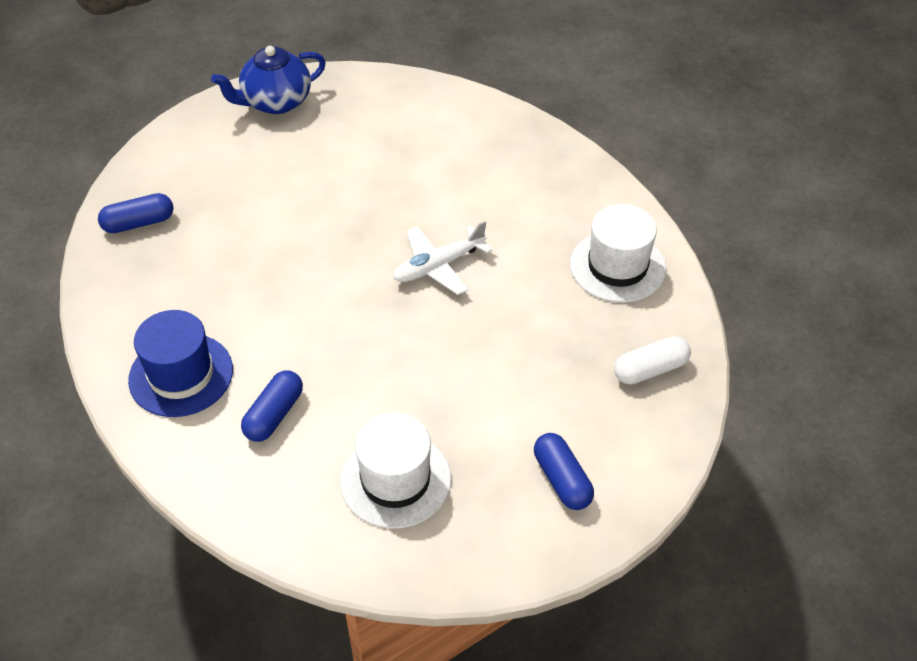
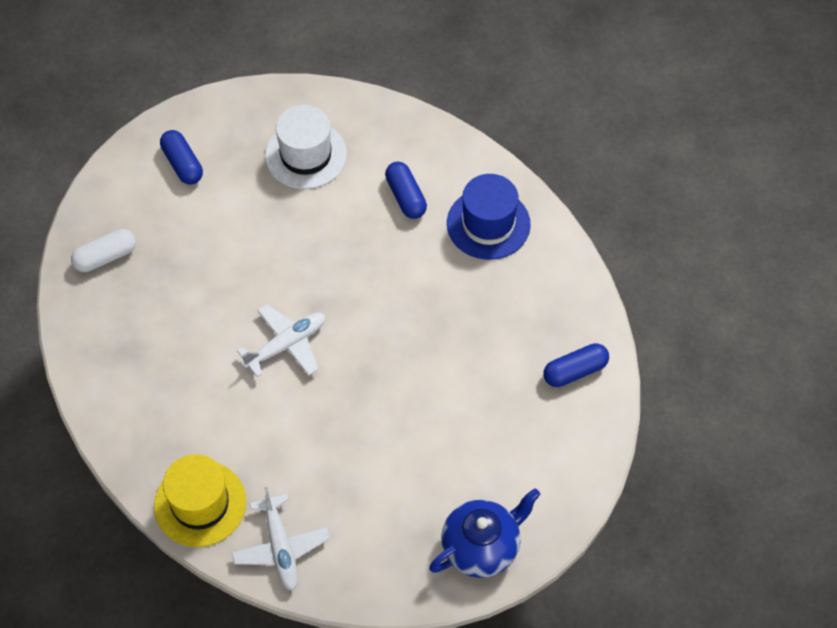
camera: 175 degrees right, 10 degrees up
(274, 415) = (405, 197): blue capsule -> blue capsule turned 45 degrees counterclockwise
(456, 112) = (281, 548): none -> white plane
(530, 145) = (200, 504): none -> yellow hat
(617, 266) = (122, 357): white hat -> none

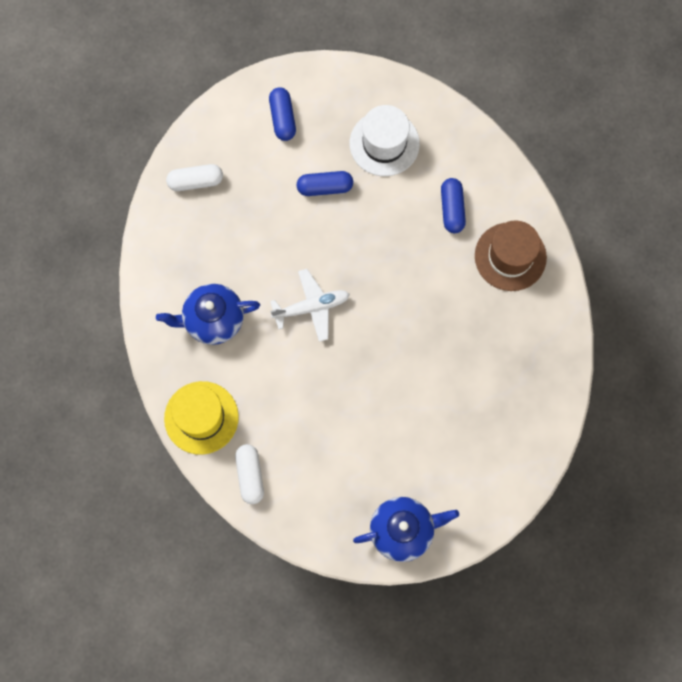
camera: 20 degrees right, 15 degrees up
(176, 394) = (213, 320): none -> blue teapot
(281, 548) = (250, 475): white plane -> white capsule
(488, 224) = (510, 256): blue hat -> brown hat
(575, 371) = (531, 410): blue capsule -> blue capsule (325, 187)

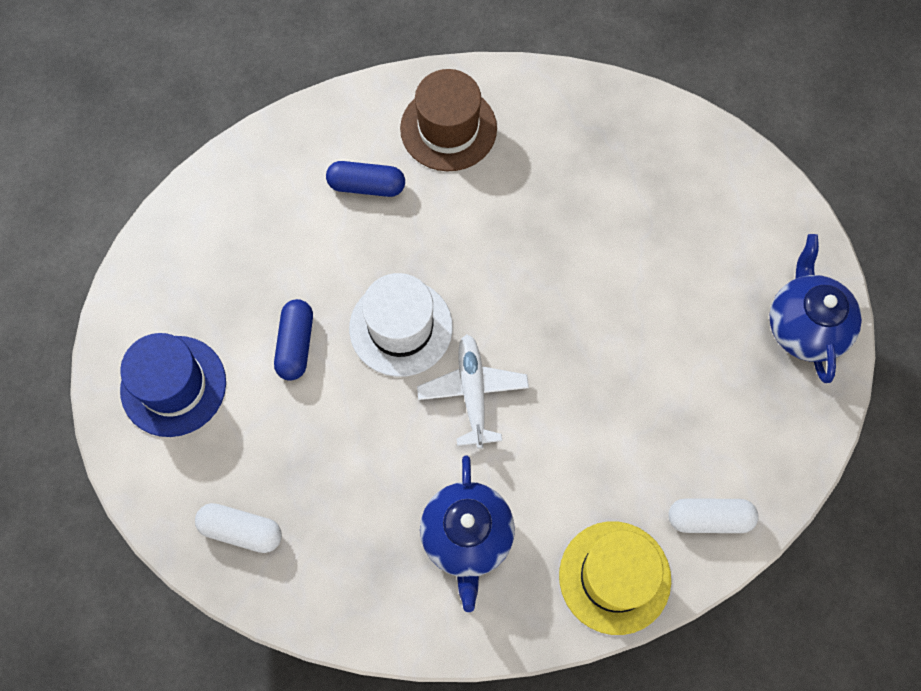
camera: 80 degrees left, 5 degrees down
(195, 181) = (241, 530): white capsule -> white capsule turned 75 degrees counterclockwise
(283, 118) = (173, 386): blue capsule -> blue hat
(384, 143) = (249, 254): white hat -> white hat (401, 327)

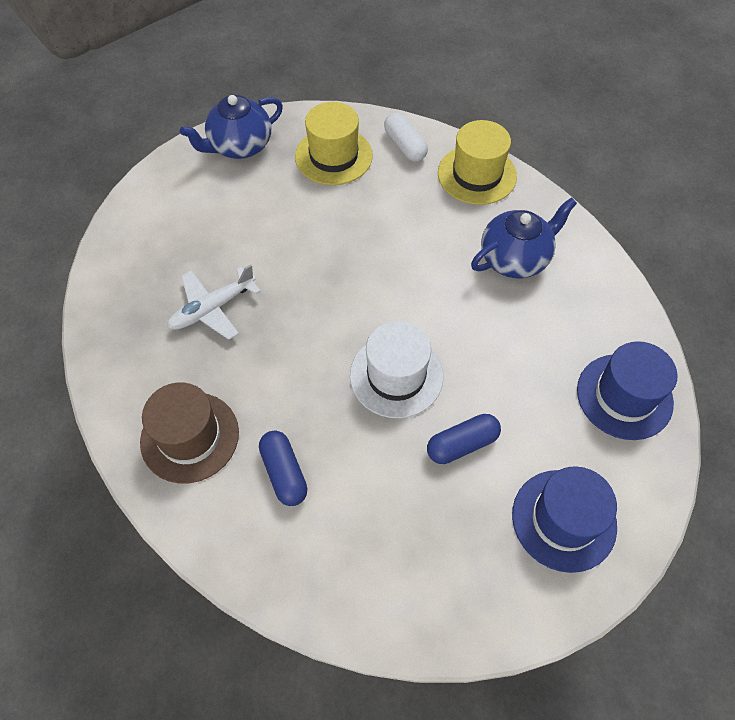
camera: 120 degrees left, 10 degrees down
(241, 530) = (624, 396): white capsule -> blue hat
(472, 392) = (414, 304): white plane -> white plane (212, 309)
(734, 423) = (333, 156): none -> yellow hat

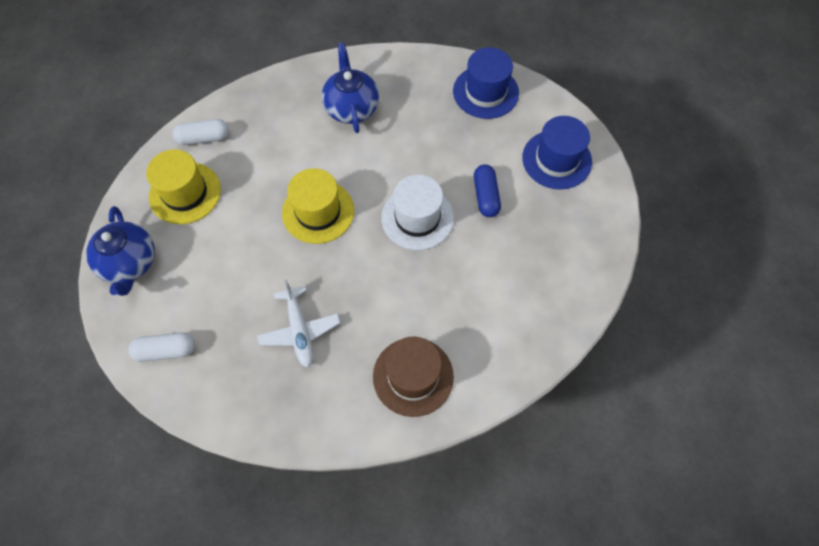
camera: 70 degrees left, 5 degrees up
(158, 208) = (166, 350): none -> white capsule
(284, 473) = (467, 316): blue capsule -> none
(477, 174) = (261, 101): yellow hat -> yellow hat (318, 211)

